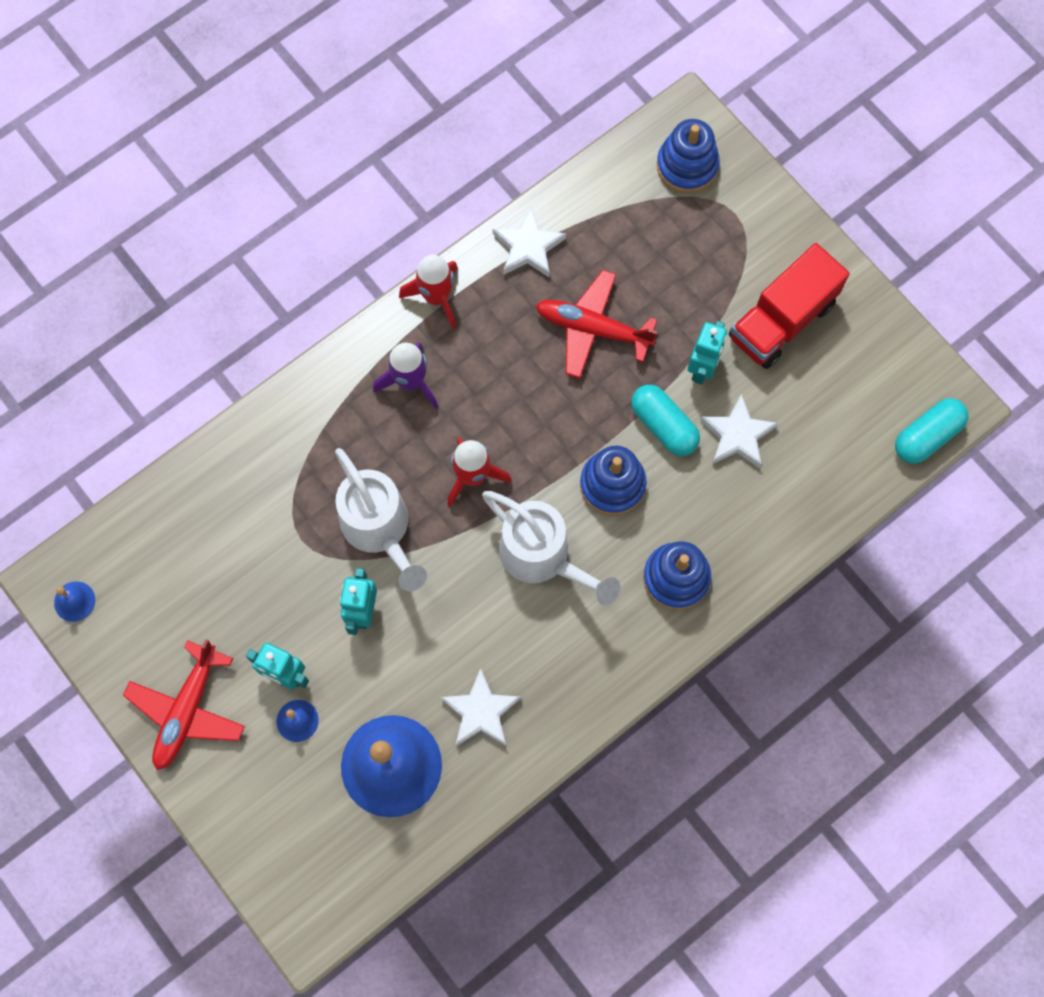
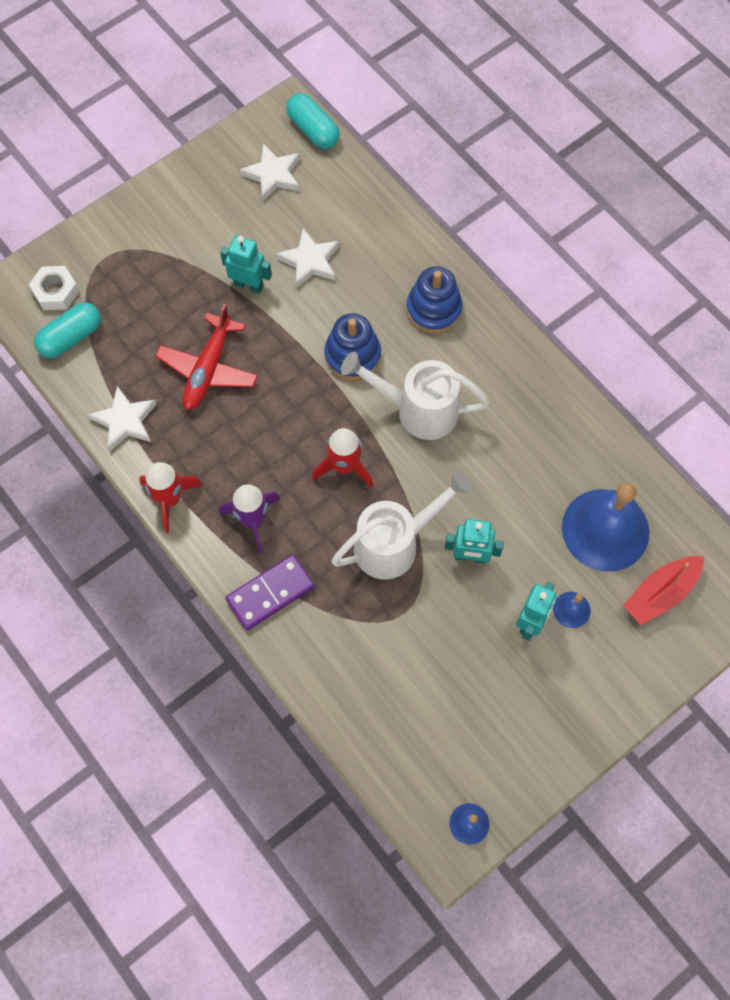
camera: 90 degrees left, 5 degrees down
(187, 710) = (568, 708): red plane -> none
(312, 824) = (660, 593): none -> red boat
(327, 401) = (270, 593): none -> purple domino
(480, 711) = (554, 458): white star -> white star (273, 175)
(542, 557) = (418, 410): white watering can -> white watering can turned 120 degrees counterclockwise
(664, 425) = (300, 315): turquoise capsule -> turquoise capsule (71, 337)
(687, 166) = (56, 292): blue stacking toy -> white nut
(782, 320) = (208, 225): red truck -> none

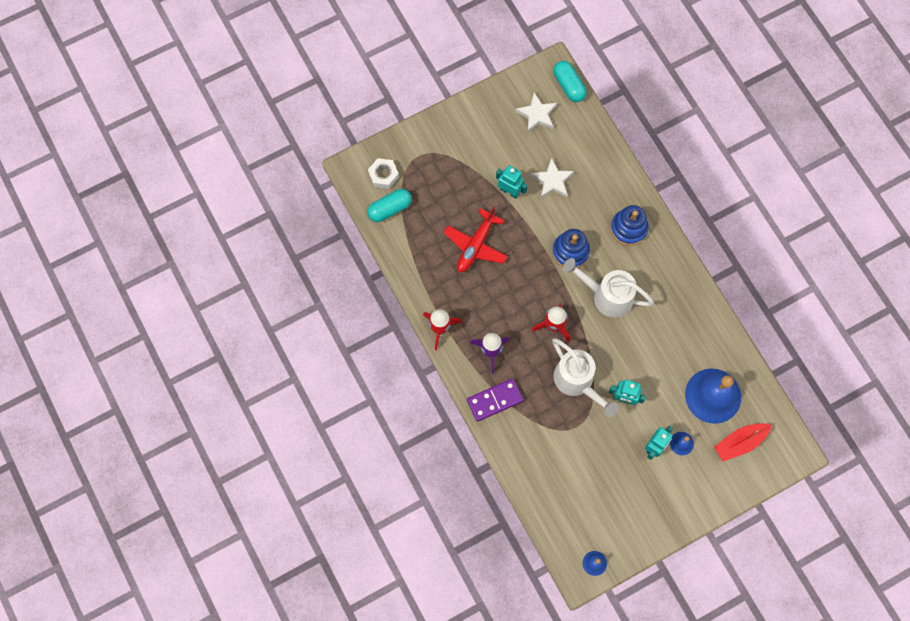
camera: 10 degrees right, 5 degrees up
(125, 421) = (418, 272): white star -> none
(394, 544) = (577, 382): white watering can -> white watering can turned 75 degrees clockwise

